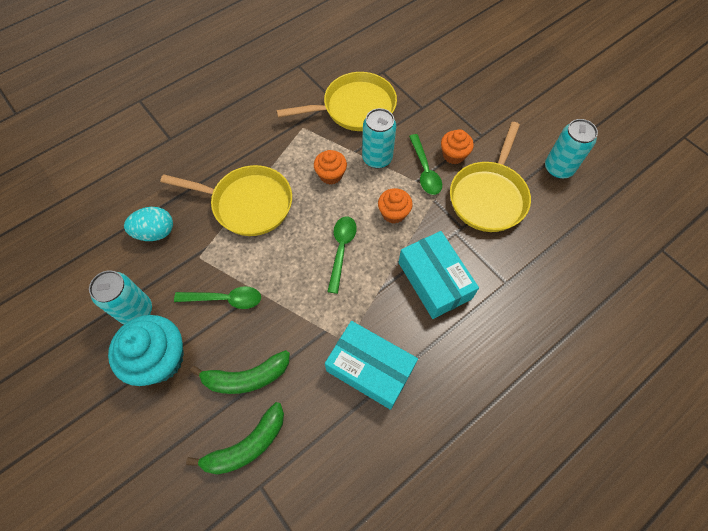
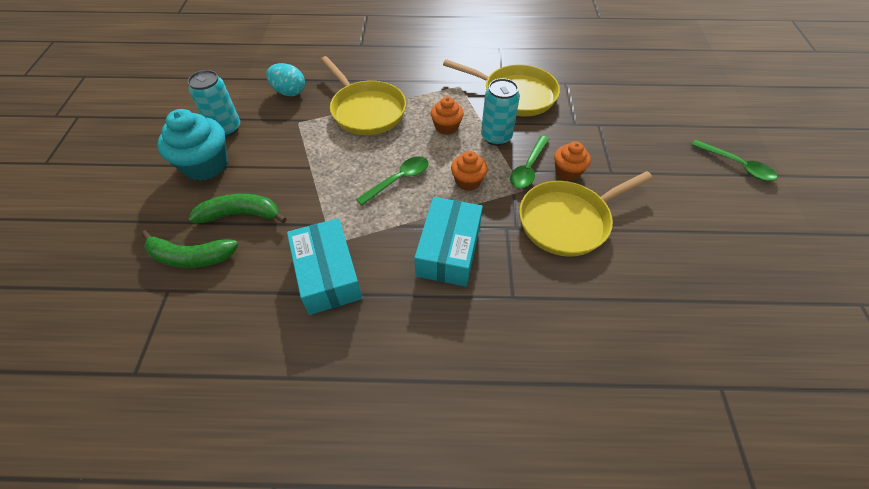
camera: 40 degrees right, 10 degrees down
(225, 299) = (284, 157): green spoon -> green spoon (737, 165)
(246, 377) = (241, 214): green banana -> green banana turned 150 degrees clockwise
(558, 168) = (666, 242): turquoise can -> none

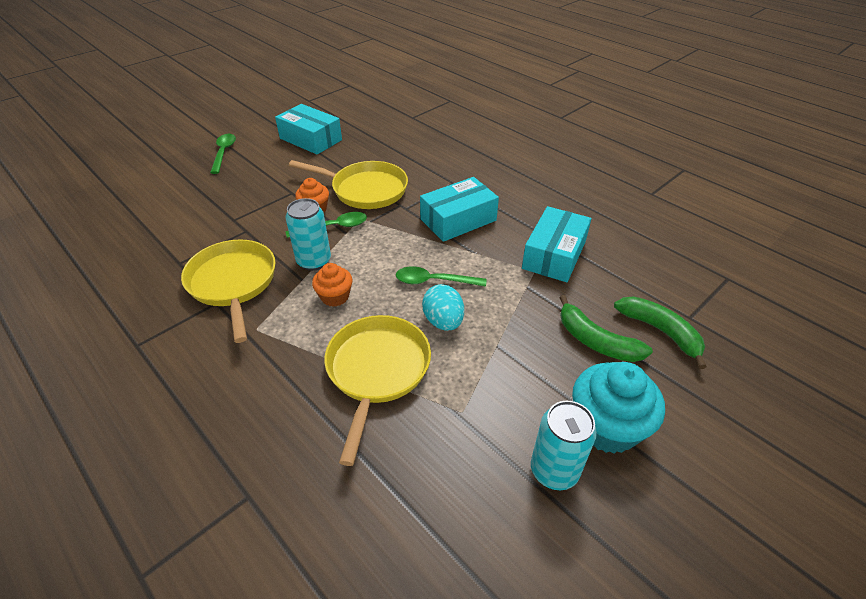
camera: 135 degrees left, 10 degrees down
(289, 92) = (430, 475): turquoise egg -> turquoise egg (443, 321)
(468, 181) = (386, 246): orange cupcake -> none
(723, 242) = (311, 139): none -> turquoise box

